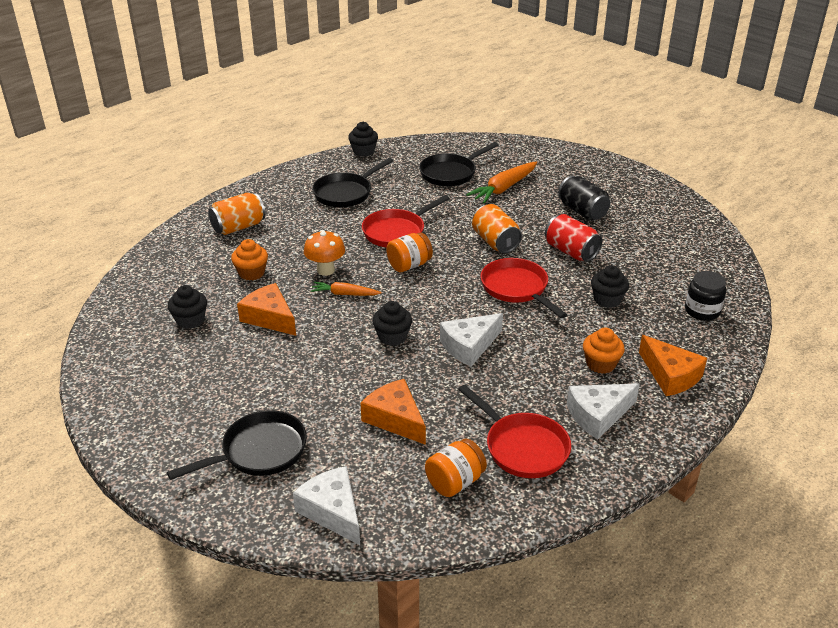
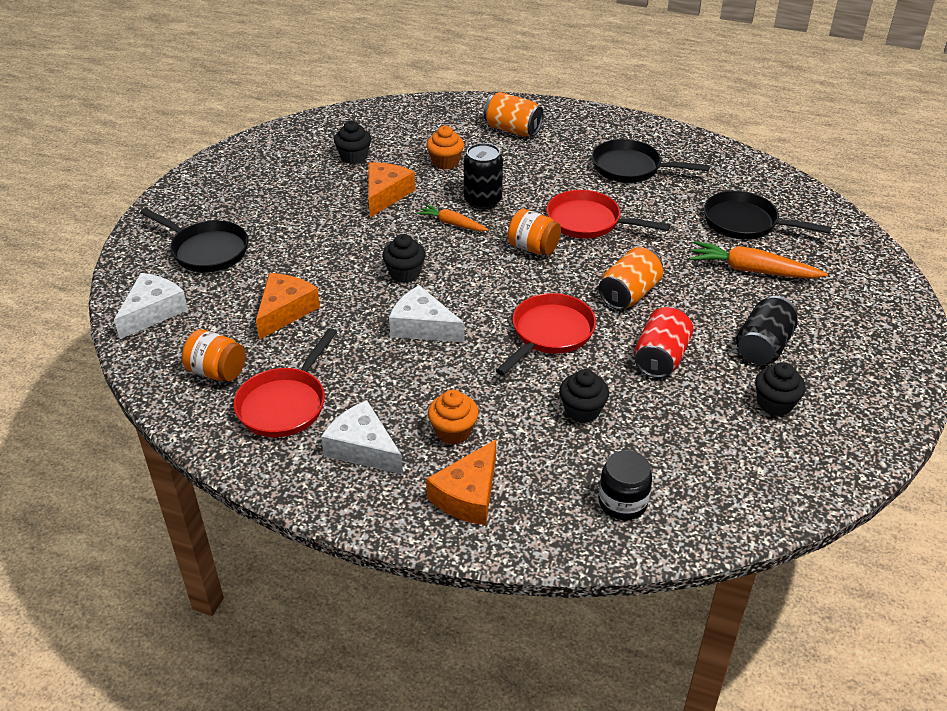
camera: 65 degrees right, 5 degrees up
(326, 270) = (483, 200): orange mushroom -> black can
(344, 294) = (452, 224): orange carrot -> orange carrot turned 45 degrees counterclockwise
(363, 151) = (727, 152): black cupcake -> black cupcake (775, 404)

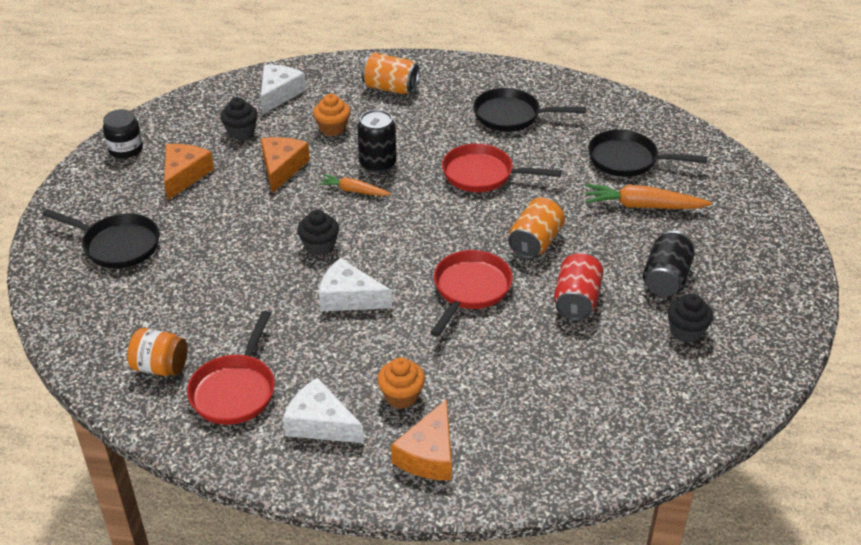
camera: 10 degrees left, 0 degrees up
(153, 312) = (80, 314): white cheese -> white cheese (279, 94)
(285, 311) = (212, 298): orange cheese -> orange cheese (184, 175)
(533, 248) = (436, 206): orange jar -> none
(582, 410) = (515, 360): black cupcake -> none
(622, 502) = (570, 441): black jar -> black jar (125, 149)

